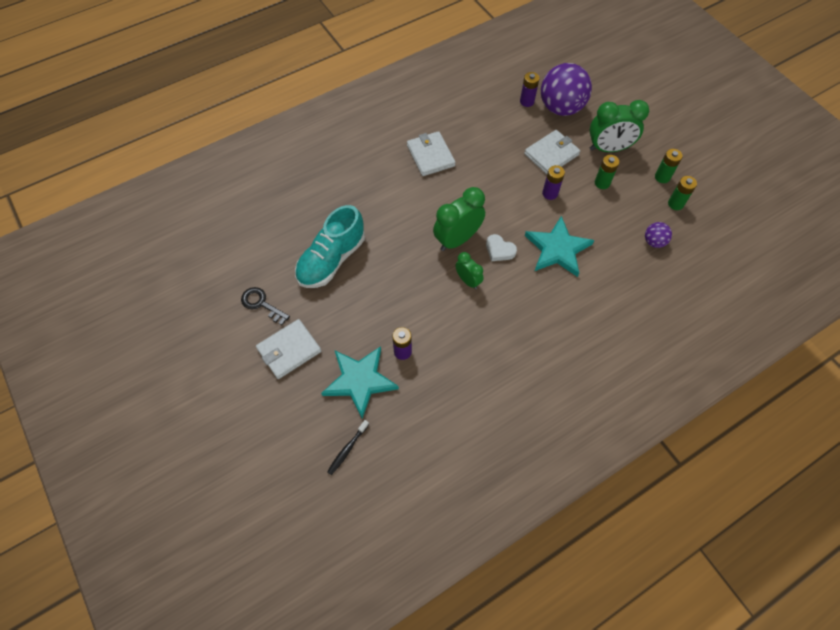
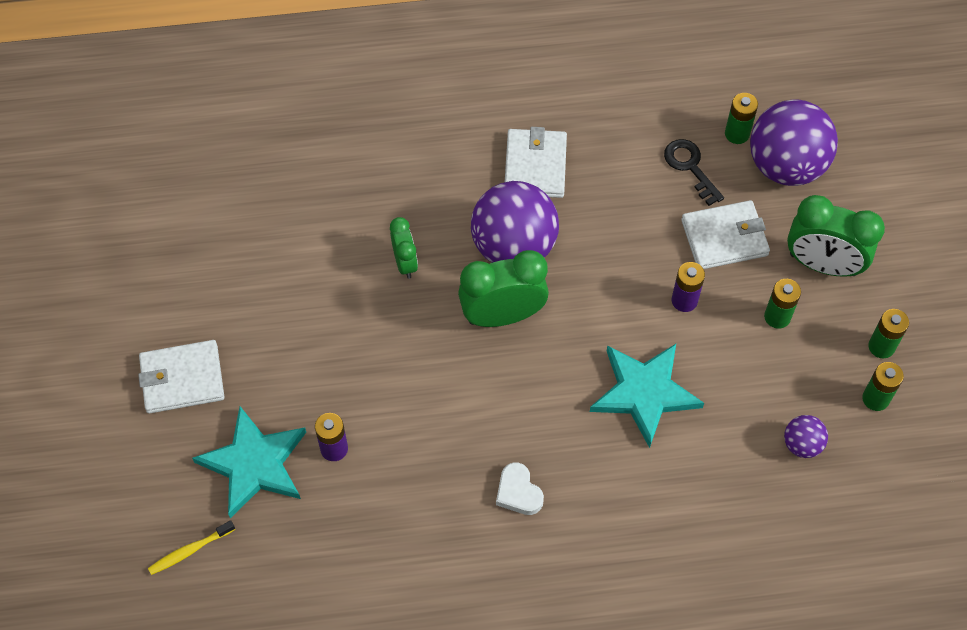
camera: 25 degrees right, 0 degrees up
(262, 304) = (178, 296): black key -> black key (690, 167)
(331, 260) = (305, 271): turquoise shoe -> none
(347, 449) = (190, 550): black toothbrush -> yellow toothbrush
(443, 201) = (514, 246): none -> purple ball
(468, 281) = (483, 385): green clock -> green clock (405, 262)
(499, 250) = (555, 358): white heart -> white heart (518, 492)
(527, 101) = (737, 134): purple battery -> green battery

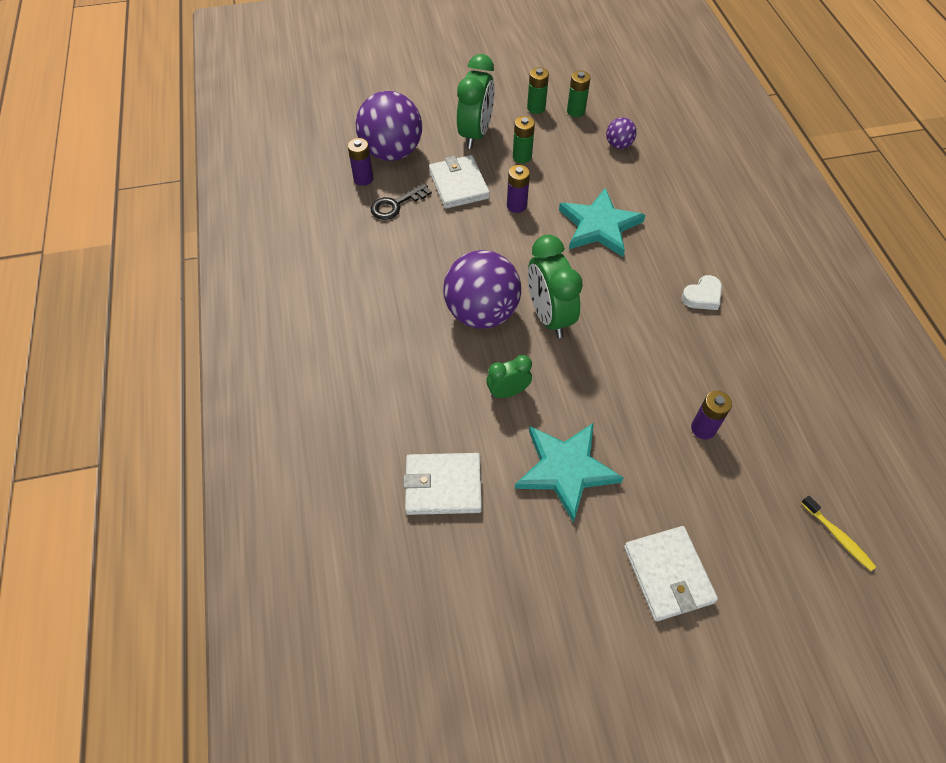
camera: 95 degrees left, 5 degrees down
(254, 464) = (737, 492): turquoise star -> turquoise star (565, 469)
(535, 166) = (399, 303): white wallet -> white wallet (443, 485)
(737, 134) = (363, 179): green battery -> purple battery

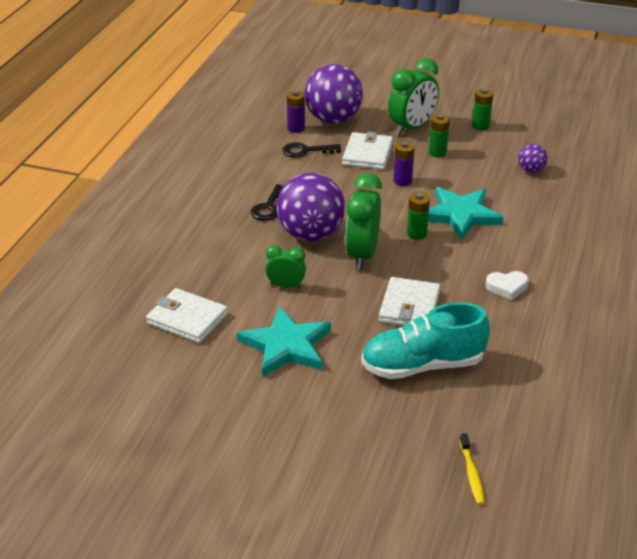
camera: 30 degrees right, 20 degrees down
(413, 295) = (269, 207): none -> black key
(576, 111) = (514, 138): green battery -> green battery (416, 234)
(668, 574) = (306, 435): white wallet -> white wallet (409, 306)
(703, 428) = (422, 365): purple battery -> turquoise shoe

